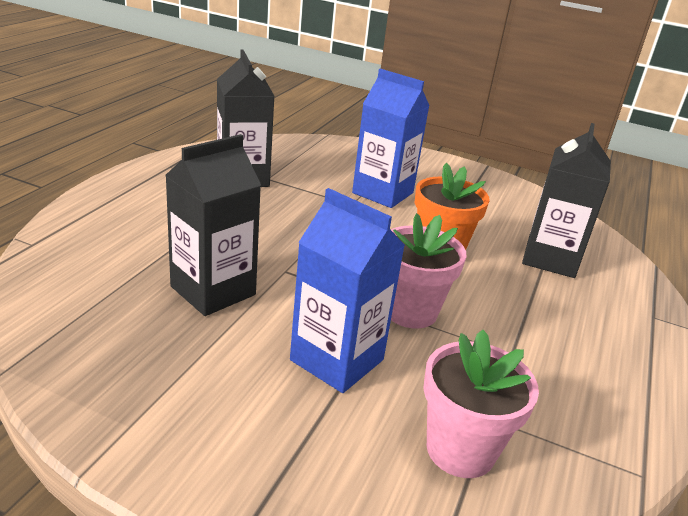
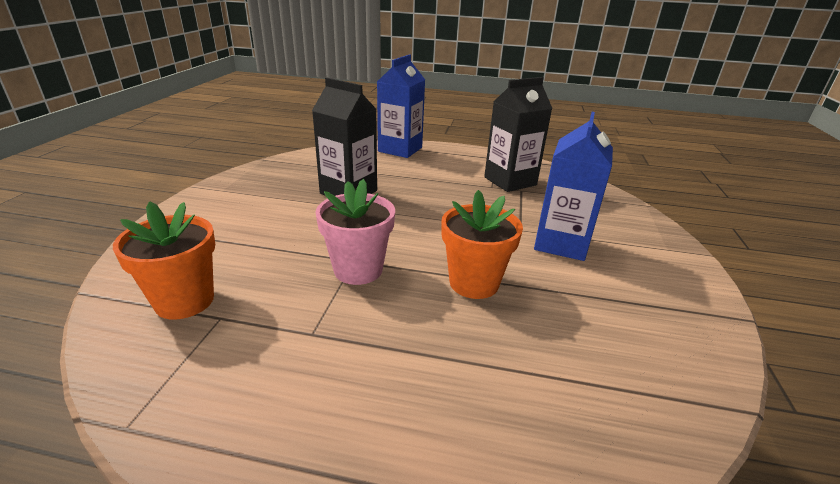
camera: 80 degrees right, 0 degrees up
(337, 360) = (284, 241): blue carton -> blue carton (400, 149)
(460, 450) = (184, 301): pink flower pot -> orange flower pot
(550, 259) = (528, 376): black carton -> none

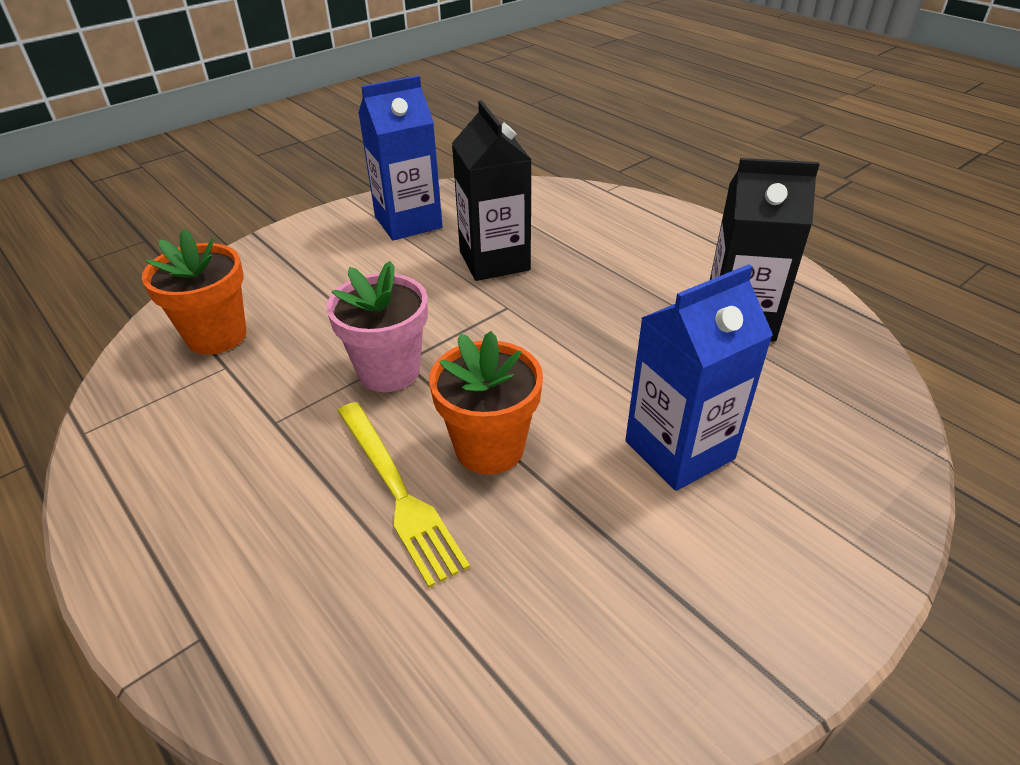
camera: 40 degrees right, 10 degrees up
(400, 149) = (638, 212): blue carton -> blue carton (408, 222)
(454, 330) = (398, 492): none -> yellow fork

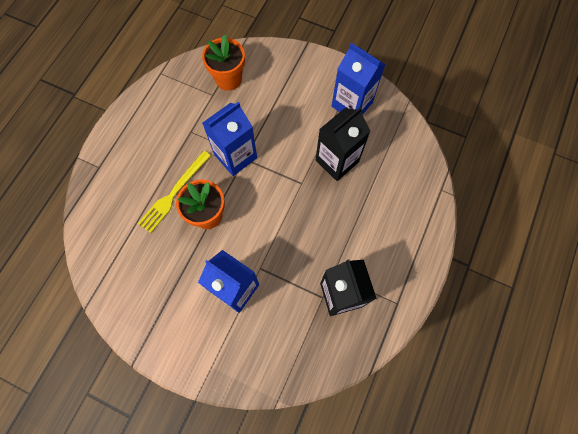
camera: 65 degrees right, 30 degrees up
(389, 371) = (235, 156): pink flower pot -> blue carton

